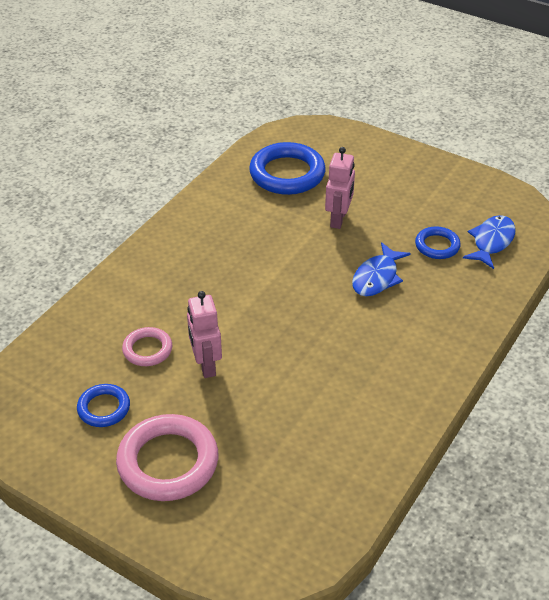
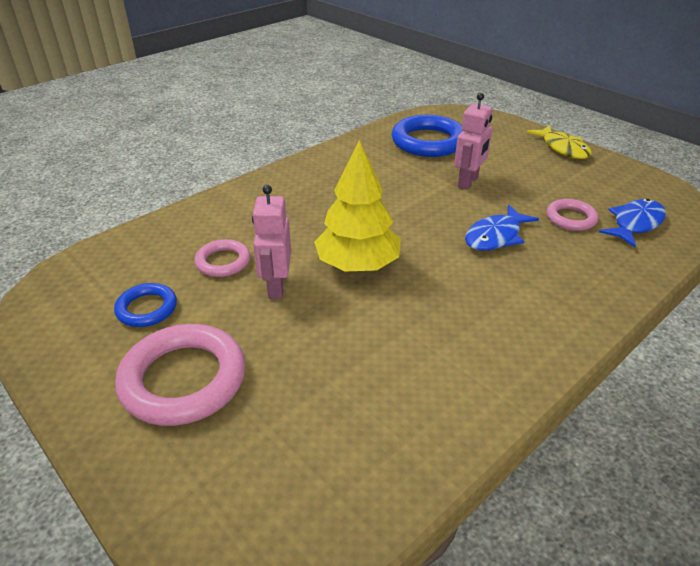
camera: 15 degrees right, 5 degrees down
(267, 330) = (358, 265): none -> yellow tree
(417, 161) = (563, 148): none -> yellow fish
(437, 246) = (571, 218): blue ring -> pink ring

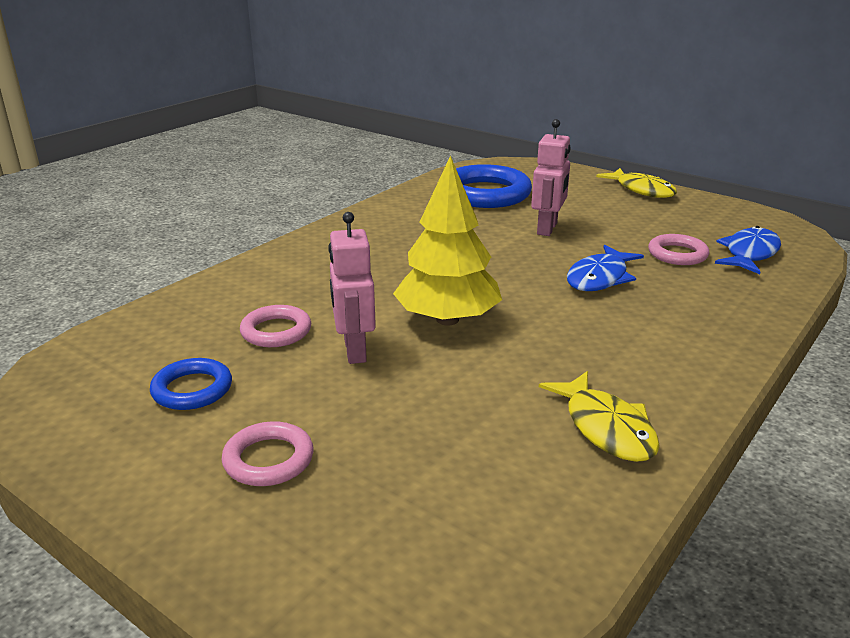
camera: 10 degrees left, 10 degrees down
(183, 379) = (268, 459): pink ring -> pink ring, size x0.55
(450, 385) = (606, 428): none -> yellow fish

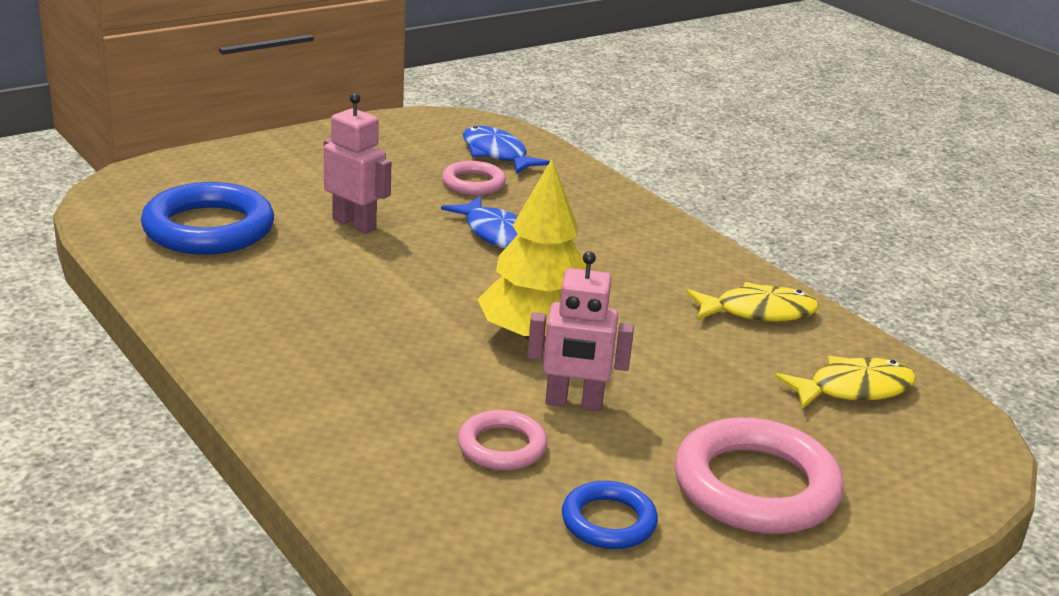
camera: 75 degrees left, 0 degrees up
(268, 459) = (755, 486): pink ring -> pink ring, size x1.83
(642, 190) = (295, 144): yellow fish -> yellow fish (853, 389)

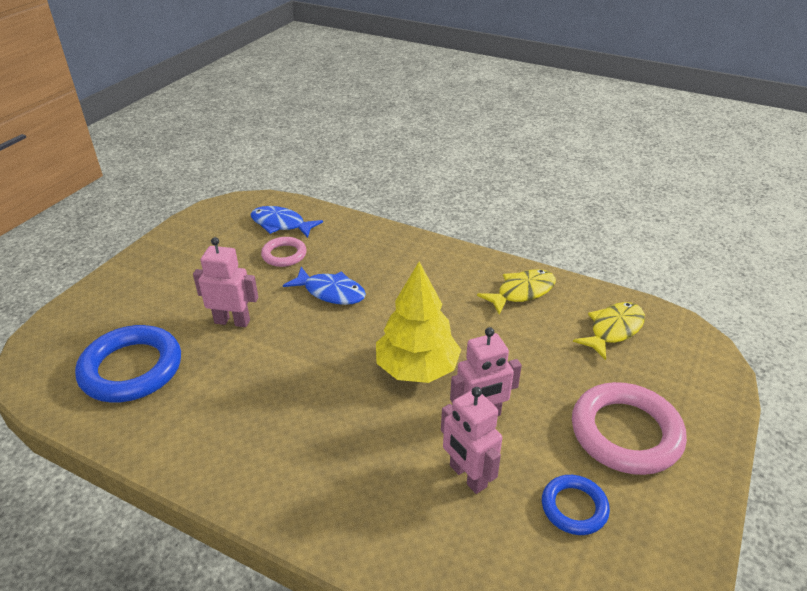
camera: 25 degrees left, 10 degrees up
(502, 446) = (467, 476): pink ring -> pink robot

